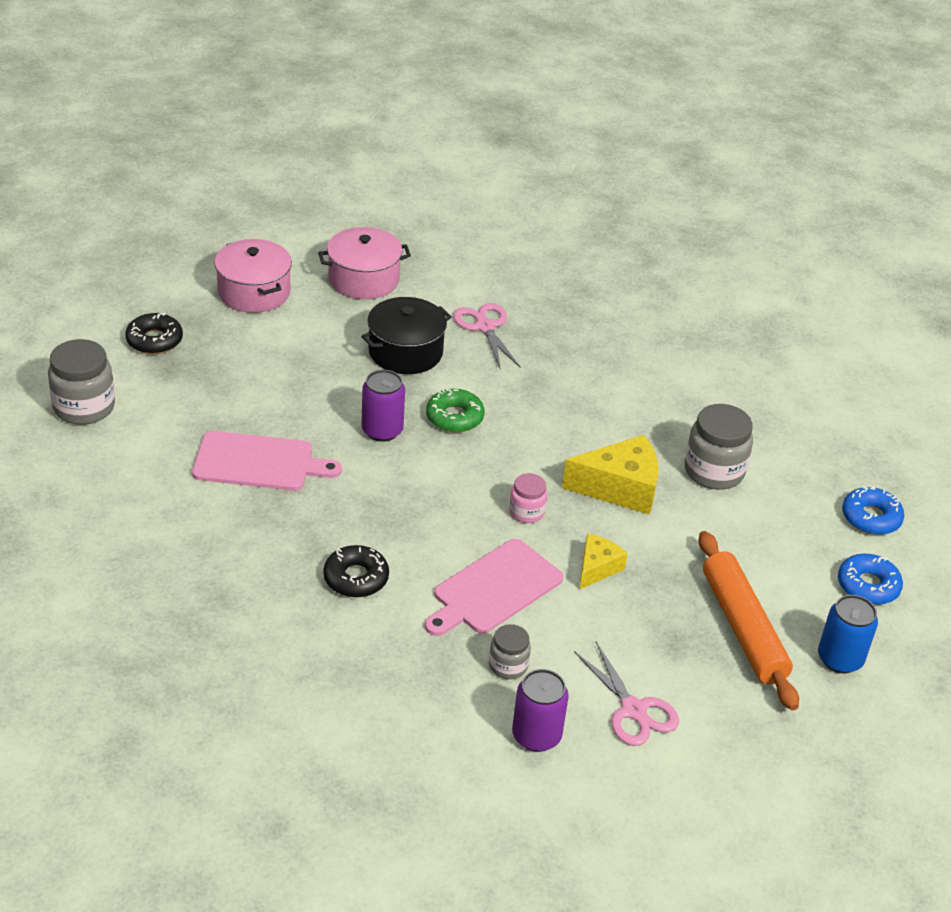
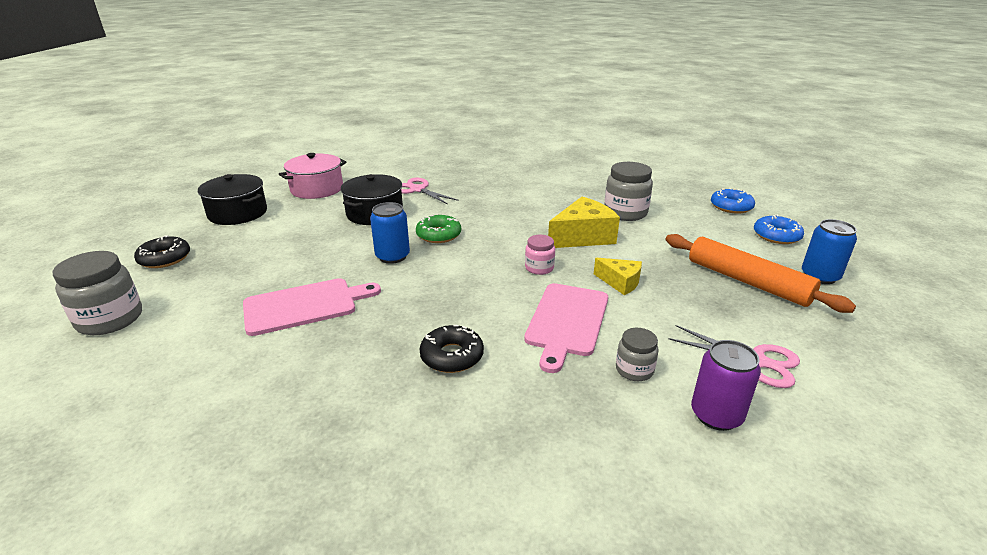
camera: 25 degrees left, 10 degrees down
(254, 292) = (238, 213): pink pot -> black pot
(382, 430) = (392, 256): purple can -> blue can
(597, 568) = (620, 282): yellow cheese -> yellow cheese turned 120 degrees clockwise

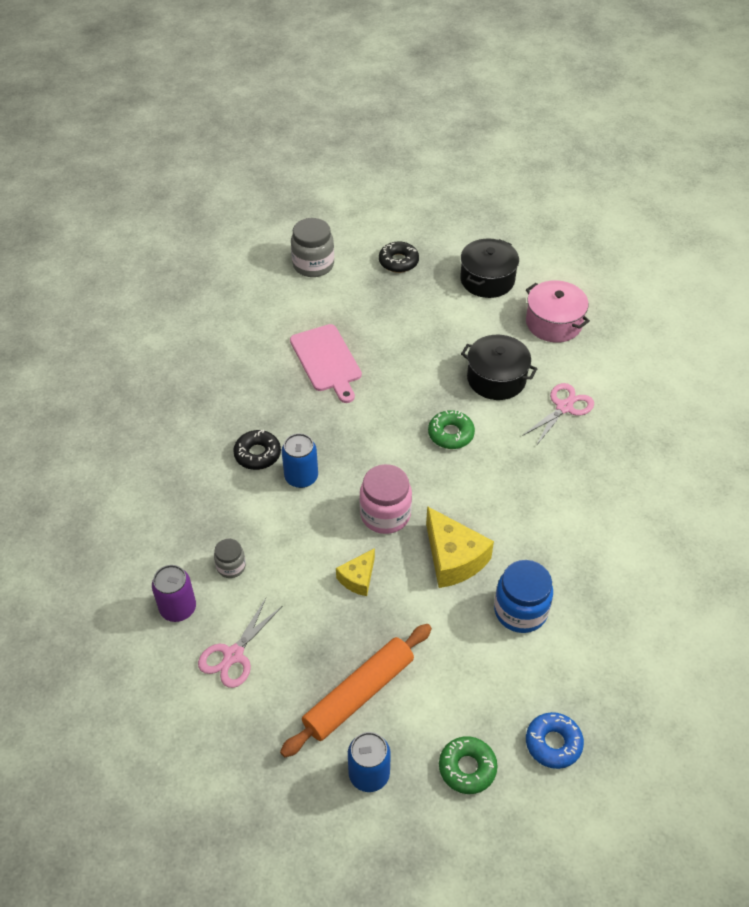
camera: 90 degrees right, 20 degrees up
(392, 256) = (405, 403): blue can -> blue can (301, 477)
(539, 268) = (385, 515): pink jar -> pink jar, size x1.78
(567, 321) = (296, 529): pink cutting board -> none
(625, 213) = (520, 611): grey jar -> blue jar
(776, 236) = (467, 768): blue donut -> green donut

